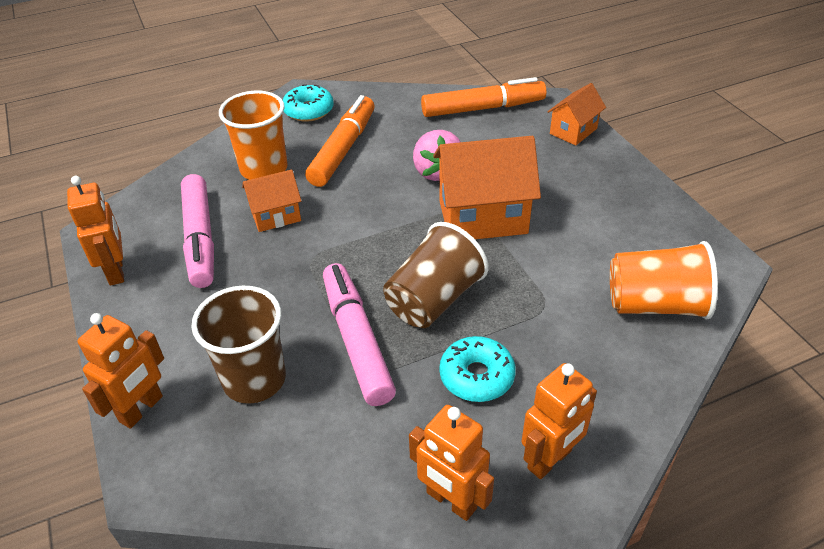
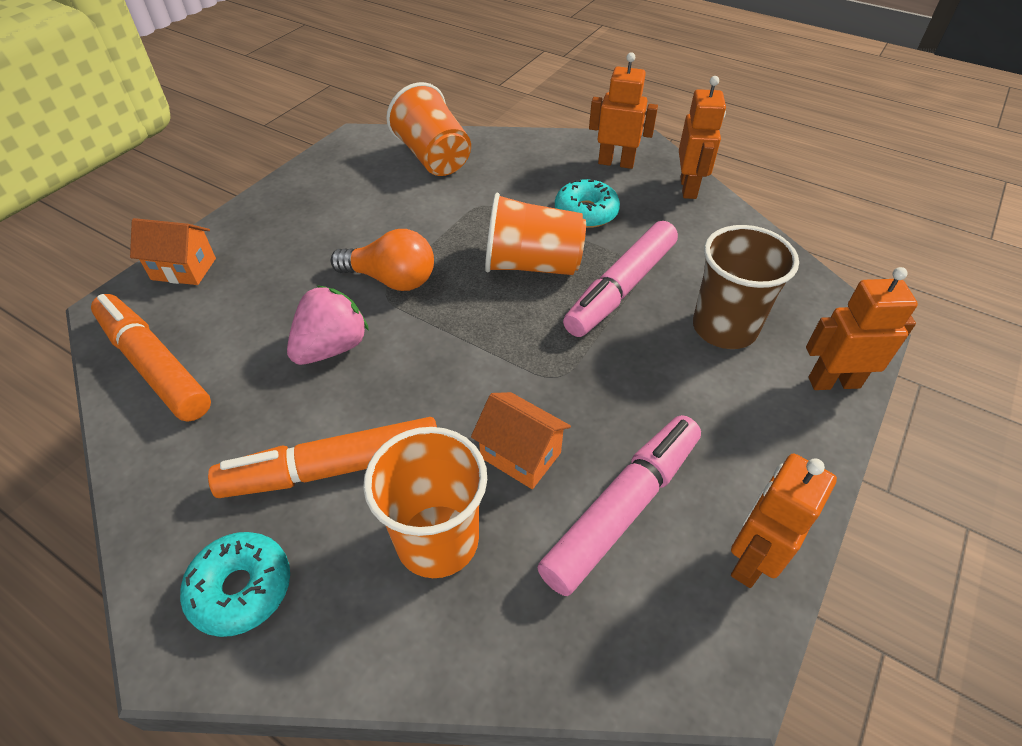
camera: 125 degrees left, 5 degrees up
(434, 300) = (532, 265): brown cup -> orange cup
(482, 217) = (391, 279): orange house -> orange light bulb

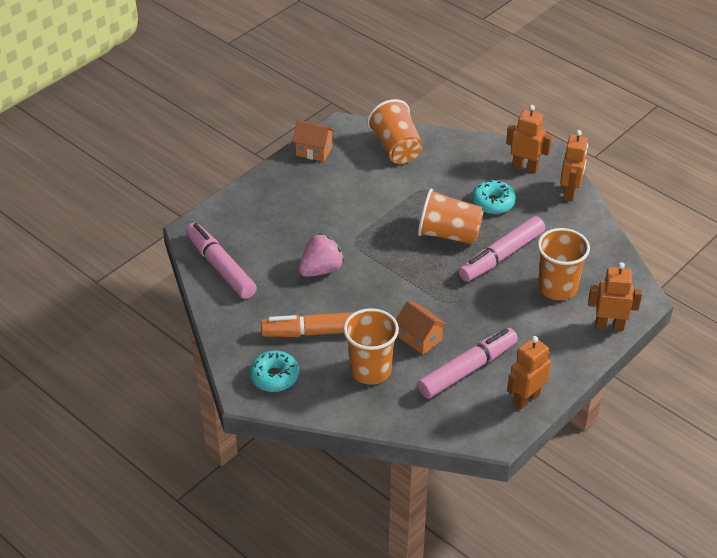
camera: 10 degrees right, 5 degrees down
(154, 366) = (220, 267): orange marker -> pink marker
(184, 269) = (231, 211): orange house -> orange house (314, 151)
(391, 279) = (359, 233): orange light bulb -> none
(724, 328) = (557, 287): brown cup -> orange cup

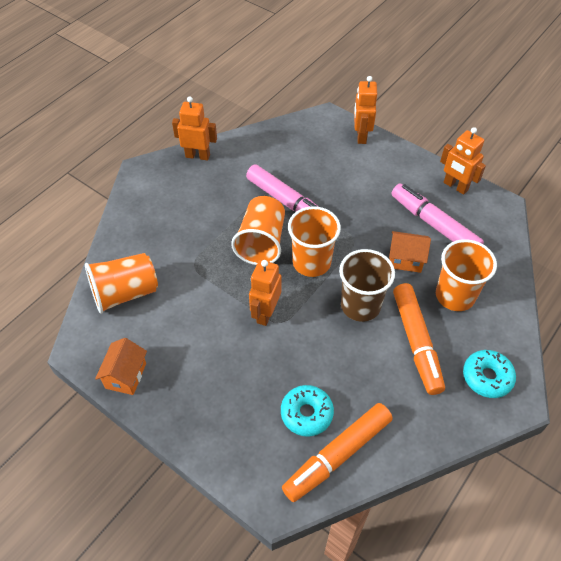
camera: 95 degrees left, 10 degrees up
(220, 267) = (338, 455): pink marker -> orange marker
(321, 270) = (327, 349): pink strawberry -> none
(366, 297) = (360, 305): none -> brown cup
(419, 338) = (405, 260): orange house -> orange house turned 60 degrees clockwise
(493, 202) = (213, 209): turquoise donut -> turquoise donut (306, 414)
(525, 167) = (160, 186): orange robot -> orange robot (265, 313)
(557, 287) = (323, 166): orange cup -> orange cup (311, 262)

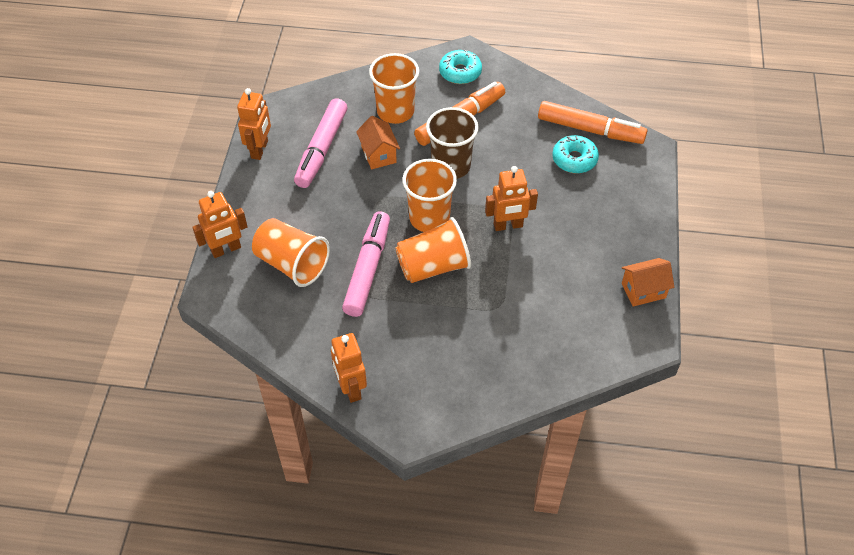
camera: 120 degrees left, 0 degrees up
(125, 293) = (570, 343): orange cup -> orange cup (292, 264)

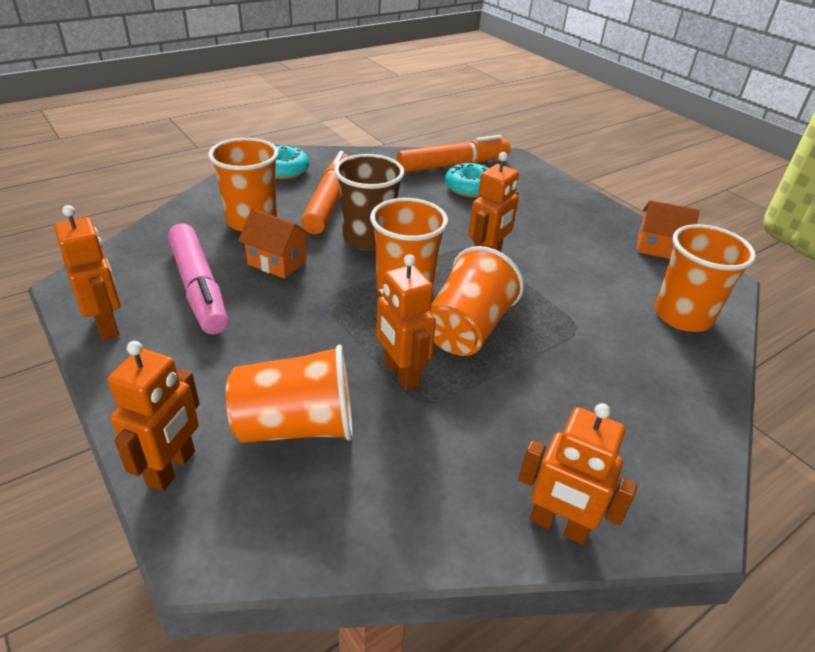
camera: 45 degrees left, 15 degrees down
(367, 269) = (401, 374): pink marker -> orange robot
(578, 344) = (682, 316): none -> orange cup
(643, 290) = (658, 248): orange house -> orange house turned 75 degrees clockwise

